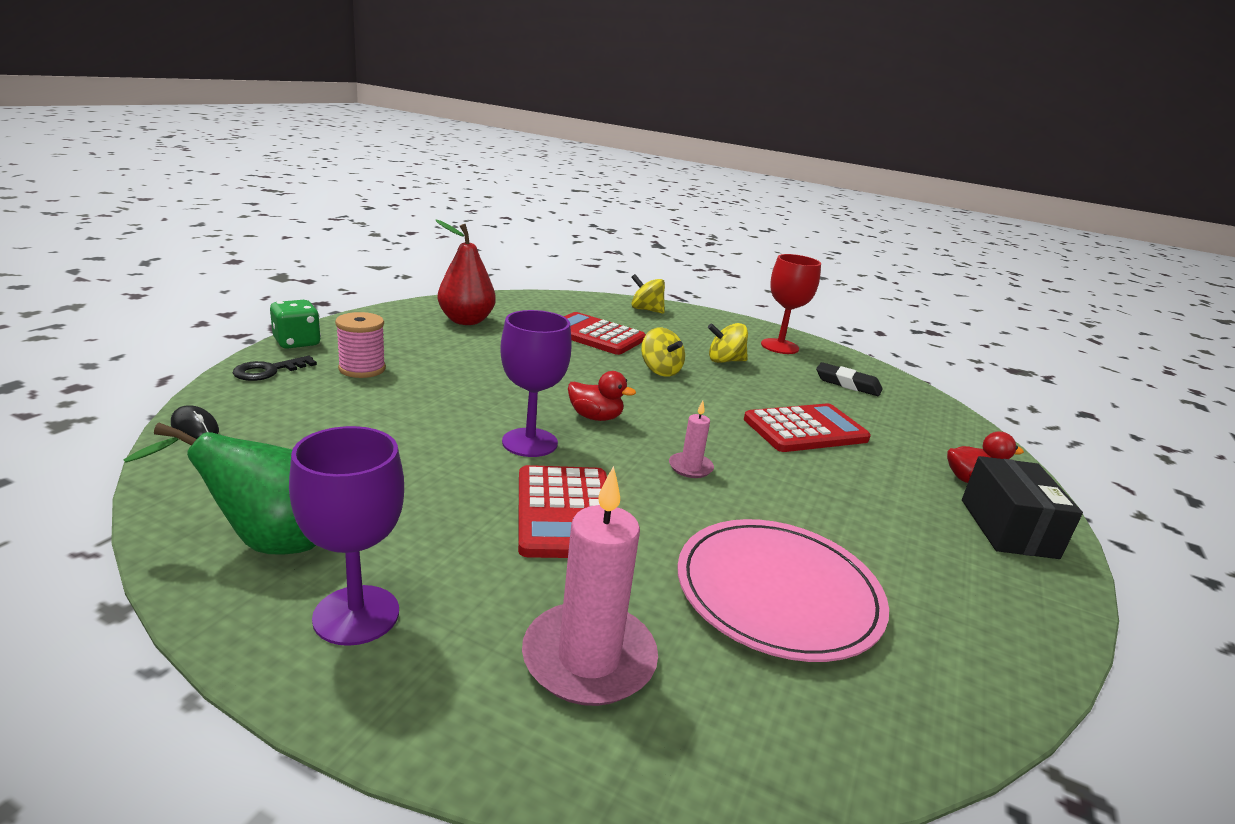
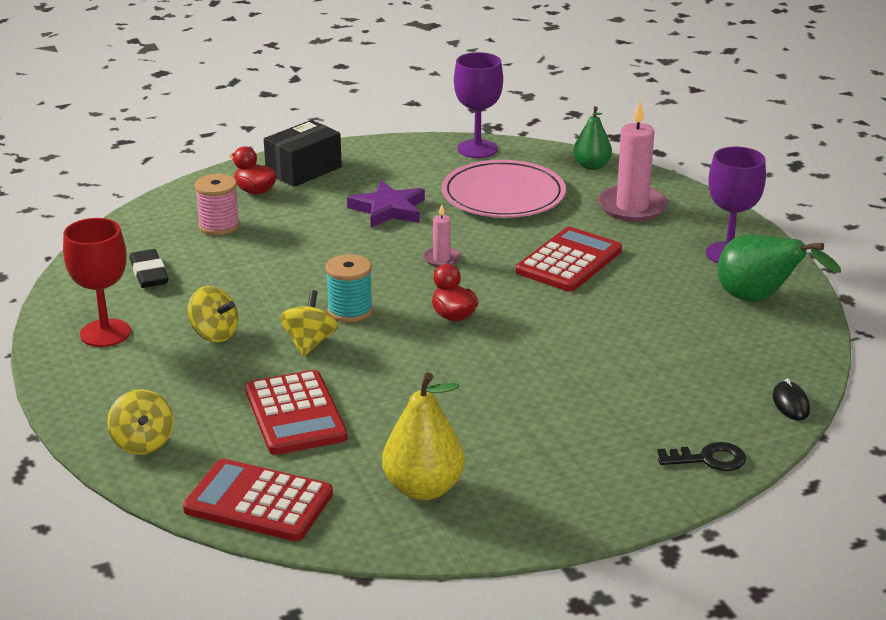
camera: 135 degrees left, 5 degrees up
(297, 342) = (660, 501): green dice -> none
(362, 369) = (614, 435): pink spool -> pink spool (219, 226)
(466, 321) = (423, 488): red pear -> yellow pear
(530, 442) = (536, 311): purple goblet -> purple goblet (477, 149)
(676, 398) = (350, 311): none -> turquoise spool
(770, 750) = (591, 166): none -> green pear
(805, 429) = (294, 253): red calculator -> red calculator (258, 502)
(837, 508) = (388, 209): none -> purple star

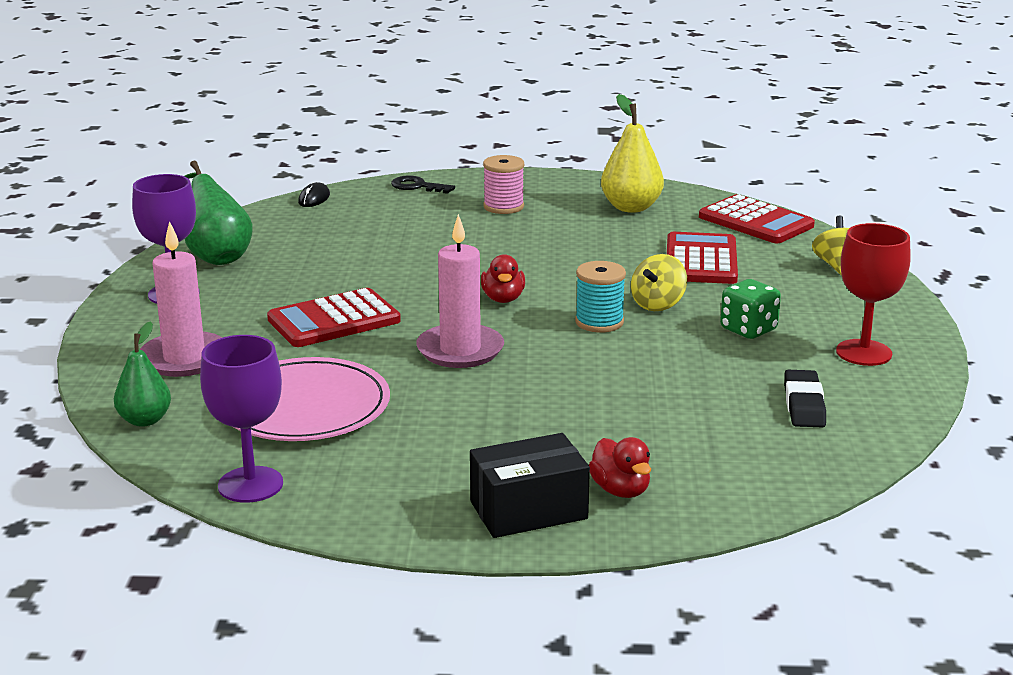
camera: 155 degrees left, 5 degrees down
(214, 334) = (748, 330): yellow spinning top -> green dice
(219, 226) = (695, 447): pink spool -> pink spool (503, 207)
(388, 209) = (464, 420): purple star -> none
(441, 259) = (460, 350): pink candle -> pink candle, size x1.98

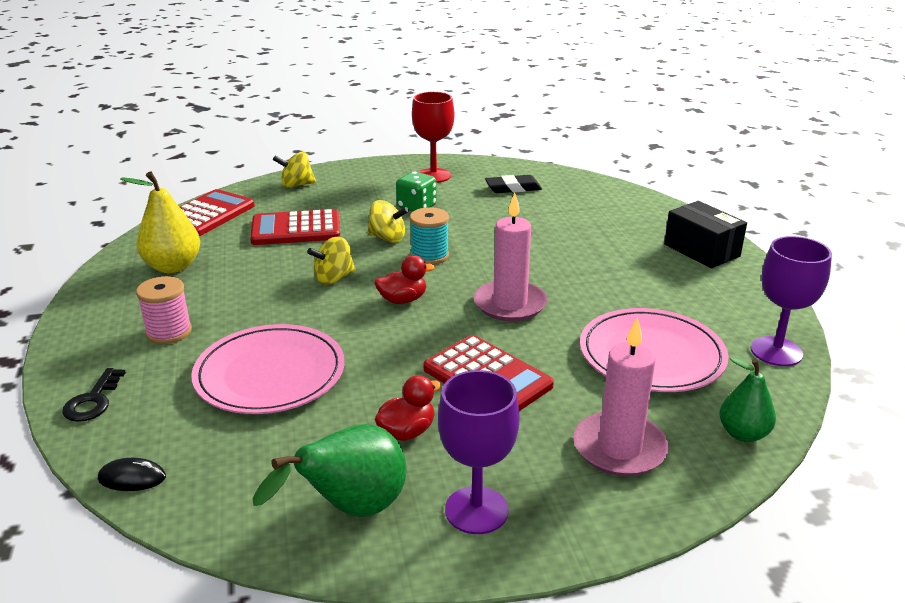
camera: 105 degrees left, 5 degrees up
(409, 239) = (270, 374): none -> pink plate
(569, 271) = (334, 278): none -> yellow spinning top
(620, 490) = (654, 228): red duck -> red duck (407, 432)

